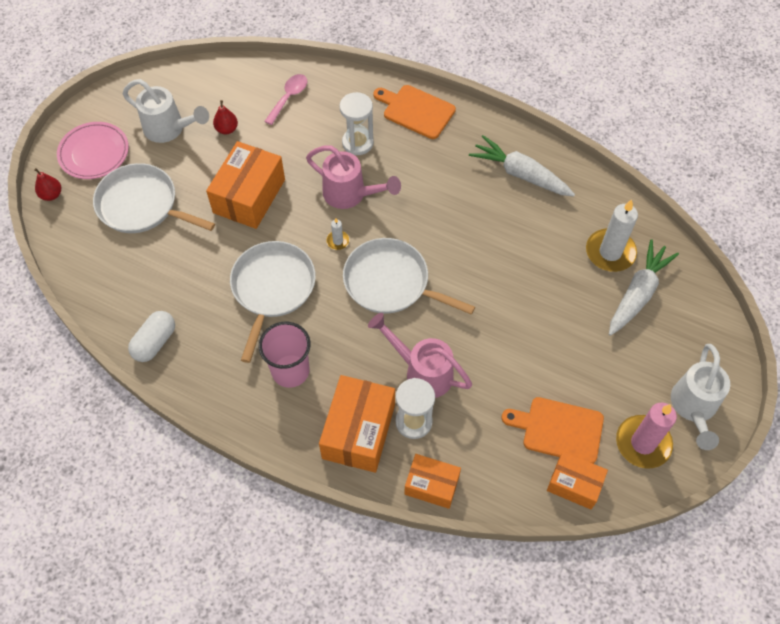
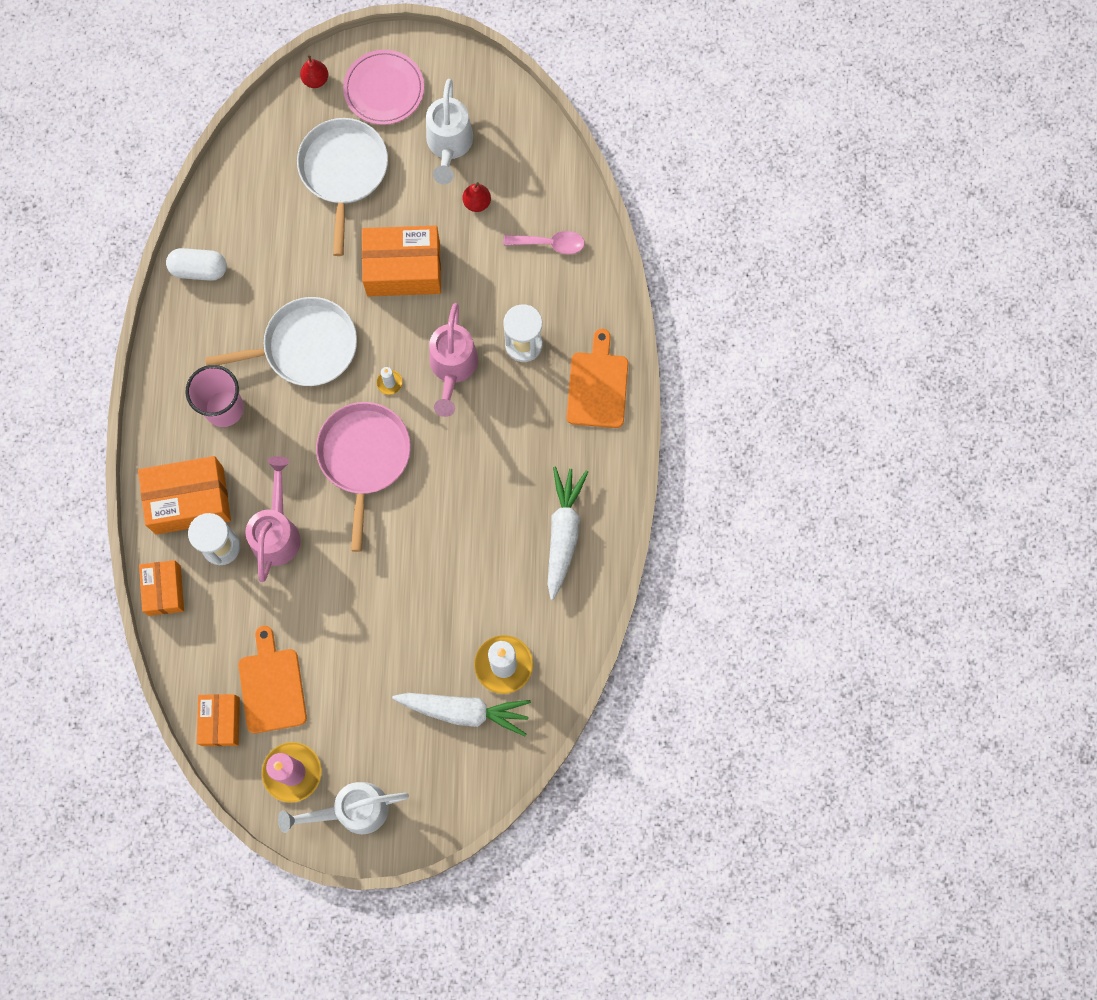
camera: 65 degrees right, 15 degrees up
(391, 282) = (364, 457): white pan -> pink pan

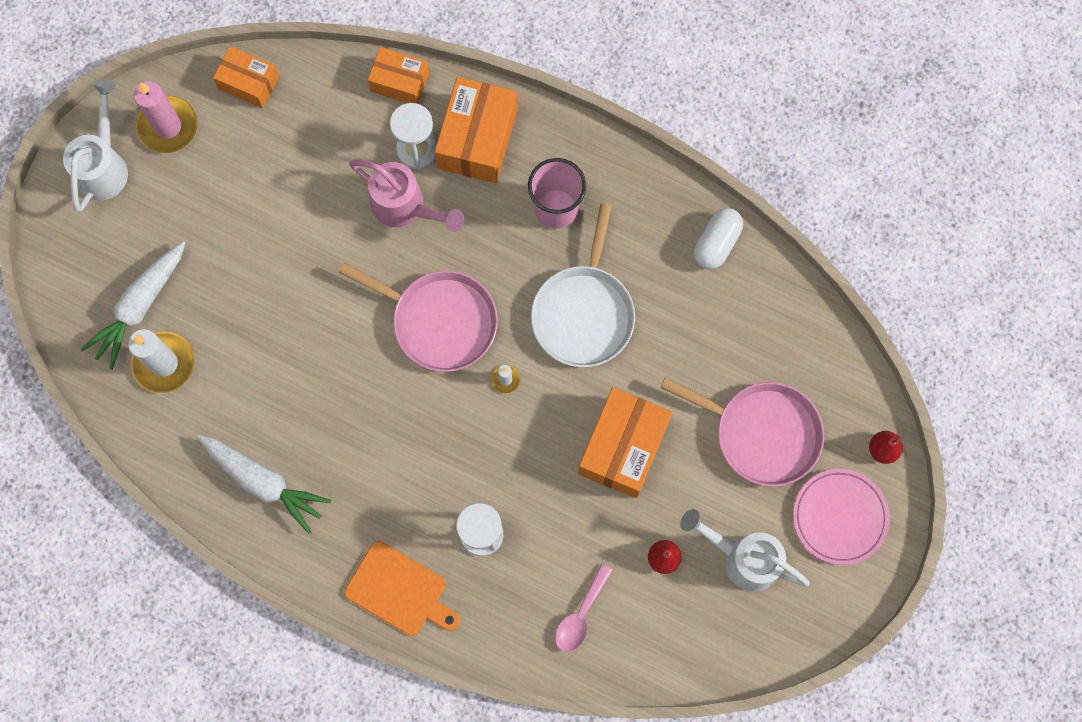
camera: 115 degrees right, 0 degrees up
(271, 686) = (258, 141): orange cutting board -> none
(343, 171) = (761, 433): white pan -> pink pan
(452, 369) = (490, 449): pink watering can -> none

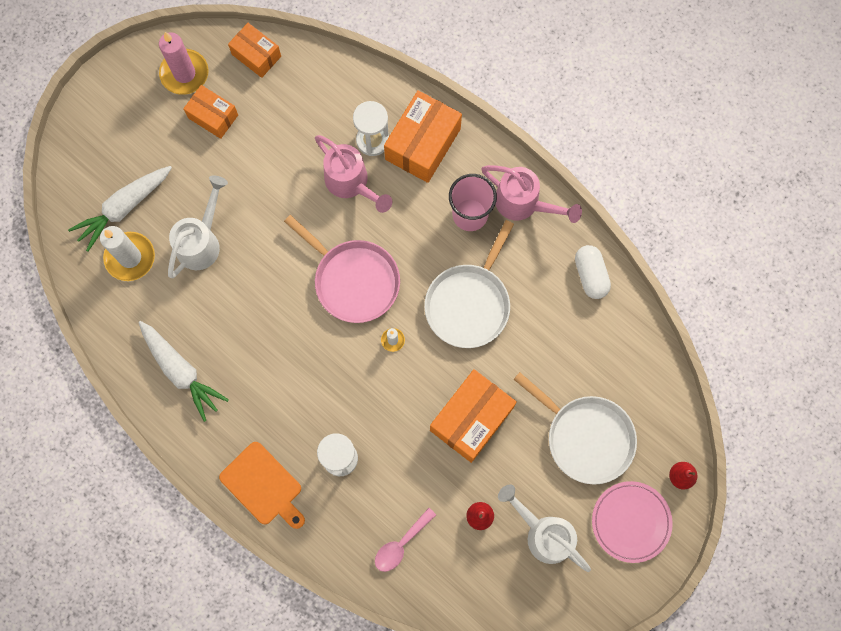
camera: 15 degrees right, 0 degrees up
(104, 164) = (127, 91): white watering can -> white watering can (202, 241)
(400, 82) = (374, 84): orange box -> orange box (213, 116)
(616, 179) = (524, 204): none -> pink watering can
(716, 243) = (590, 275): white capsule -> white capsule turned 60 degrees counterclockwise
(761, 433) = (585, 437): pink pan -> white pan

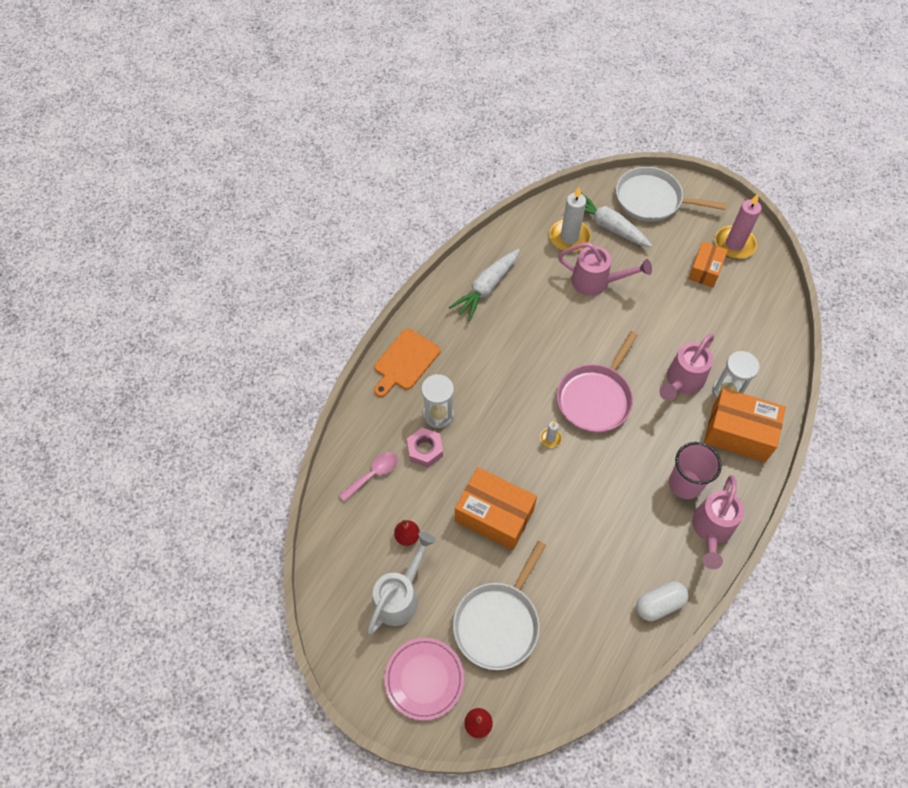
camera: 80 degrees right, 15 degrees down
(202, 241) = (597, 282): white watering can -> pink watering can
(256, 55) = (770, 291): orange box -> none
(381, 481) = (425, 450): none -> pink nut
(401, 544) = (373, 474): pink spoon -> pink spoon turned 105 degrees clockwise
(469, 303) = (601, 497): white pan -> white pan (652, 199)

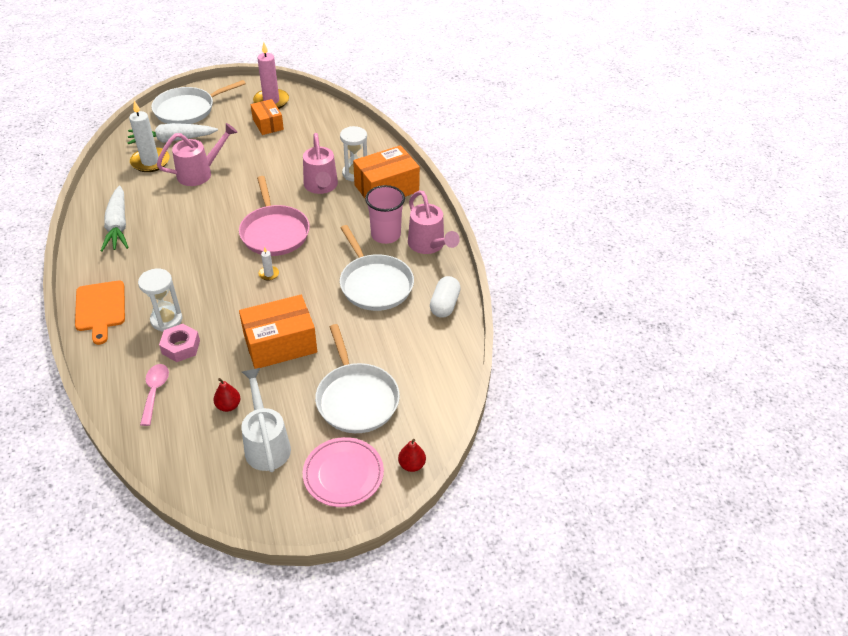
camera: 50 degrees left, 15 degrees down
(623, 527) = (374, 284): none -> white pan

